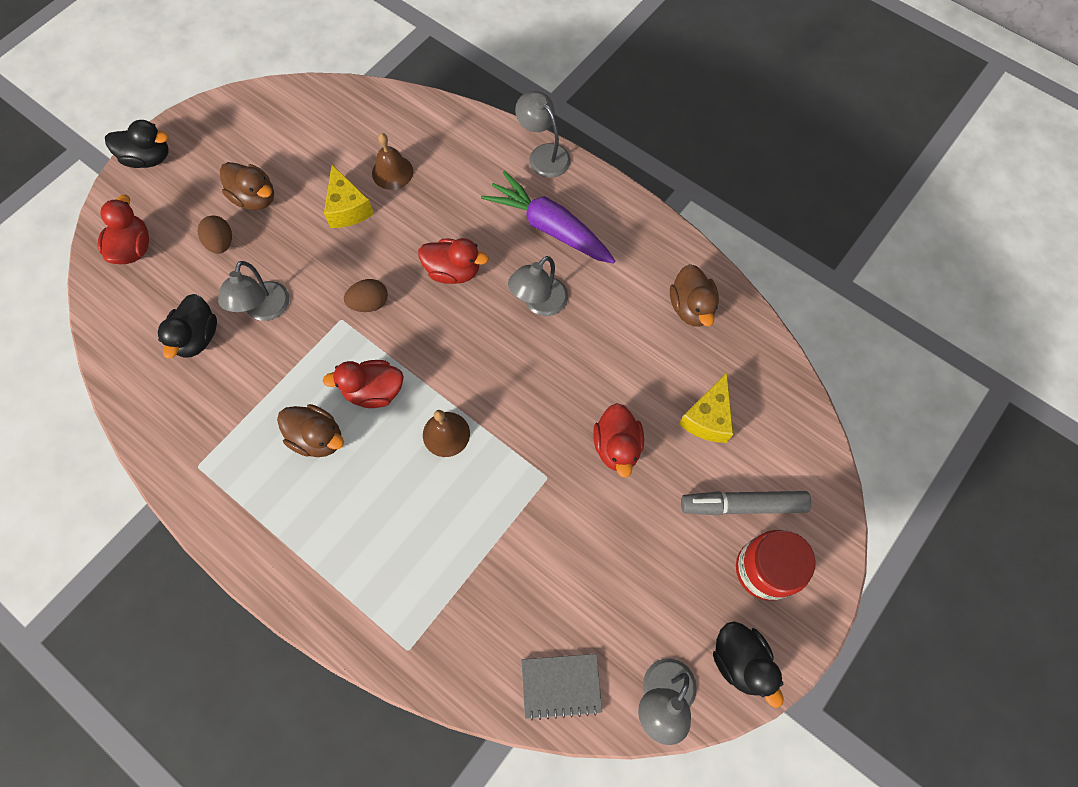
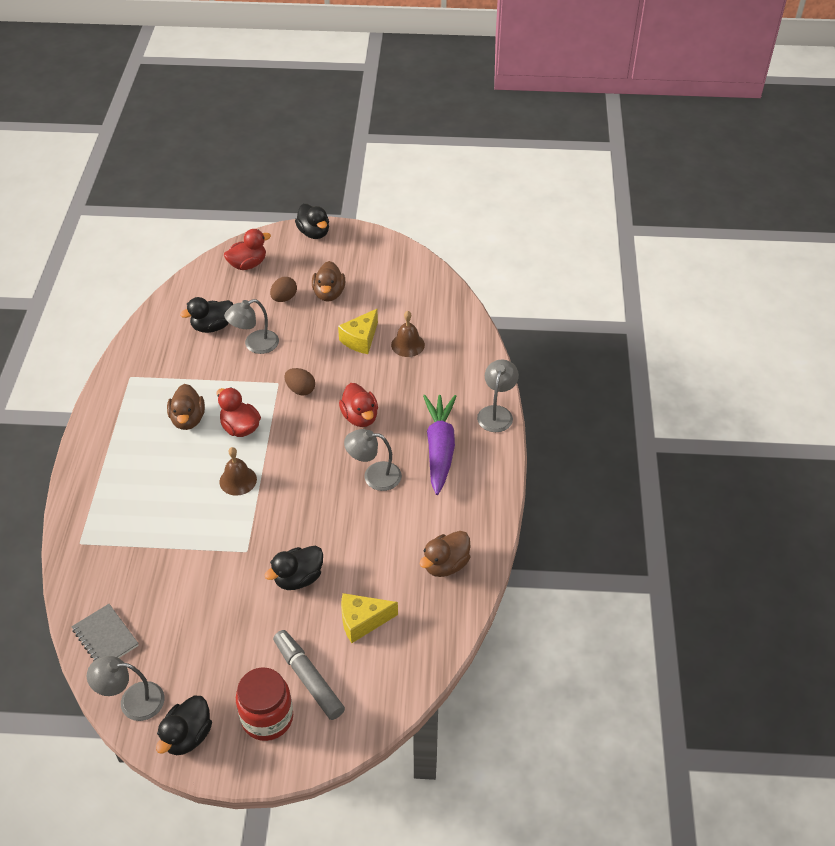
camera: 55 degrees right, 20 degrees down
(617, 447) = (298, 578): red duck -> black duck

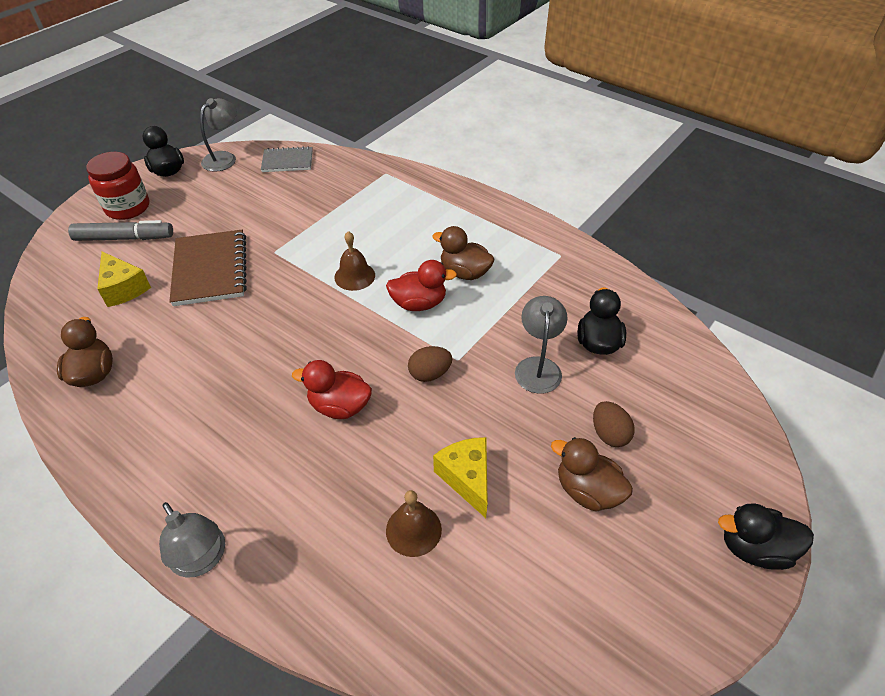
camera: 125 degrees right, 0 degrees up
(248, 264) = (708, 427): red duck -> none
(298, 578) = (210, 270): black duck -> brown notebook
(362, 621) = (124, 288): yellow cheese -> yellow cheese turned 120 degrees clockwise
(374, 476) = (251, 375): grey lamp -> none
(440, 448) = (220, 456): purple carrot -> none

